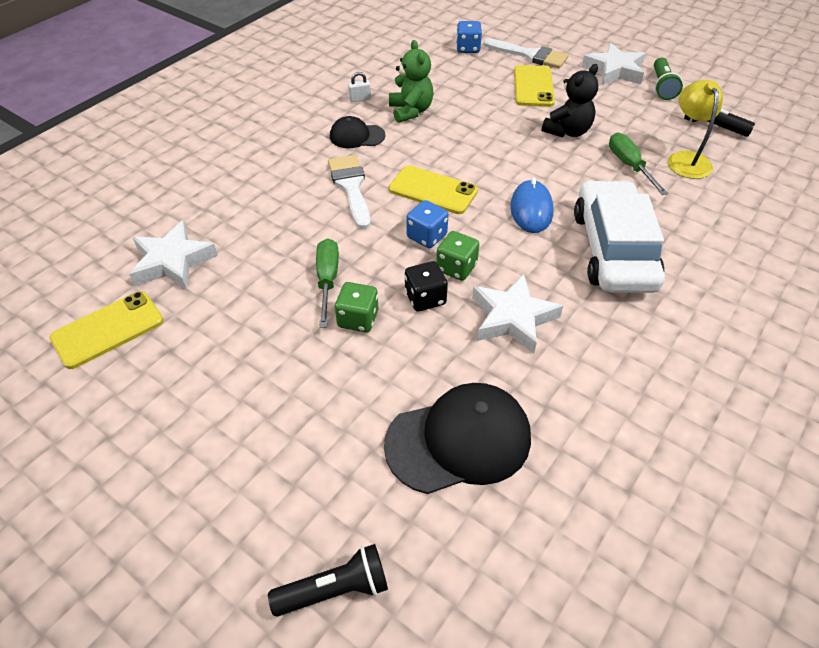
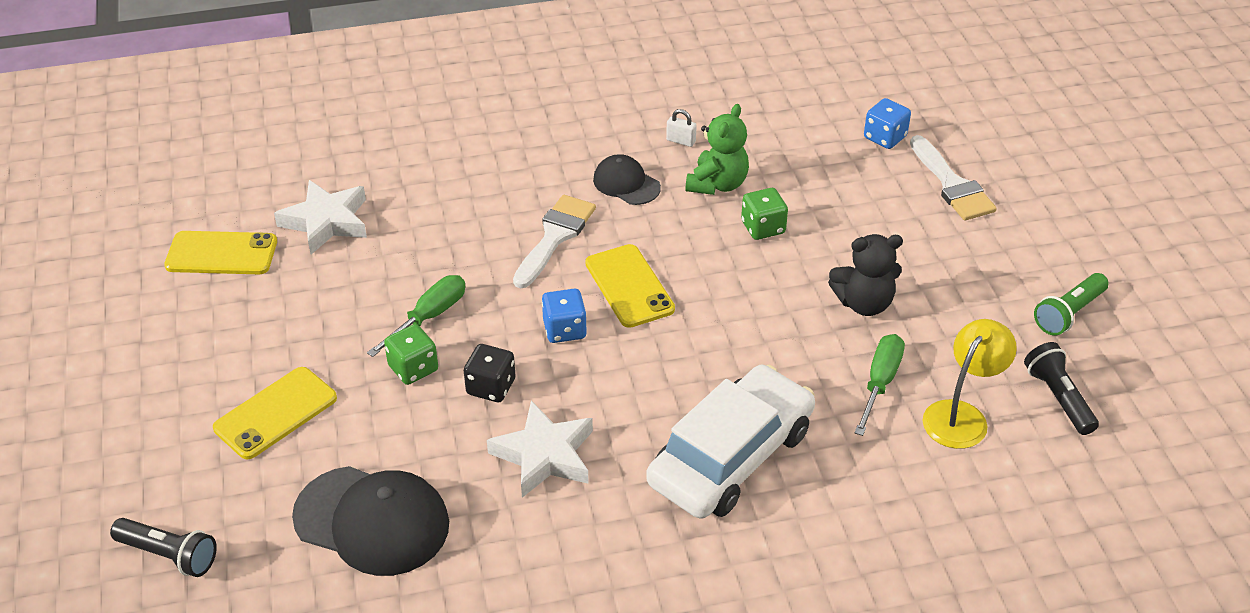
camera: 40 degrees right, 5 degrees down
(456, 268) = (553, 377): green dice -> green dice (763, 227)
(531, 209) = (702, 365): blue mouse -> none
(533, 86) = (899, 227): yellow phone -> yellow phone (275, 413)
(614, 70) = (1035, 260): white star -> none

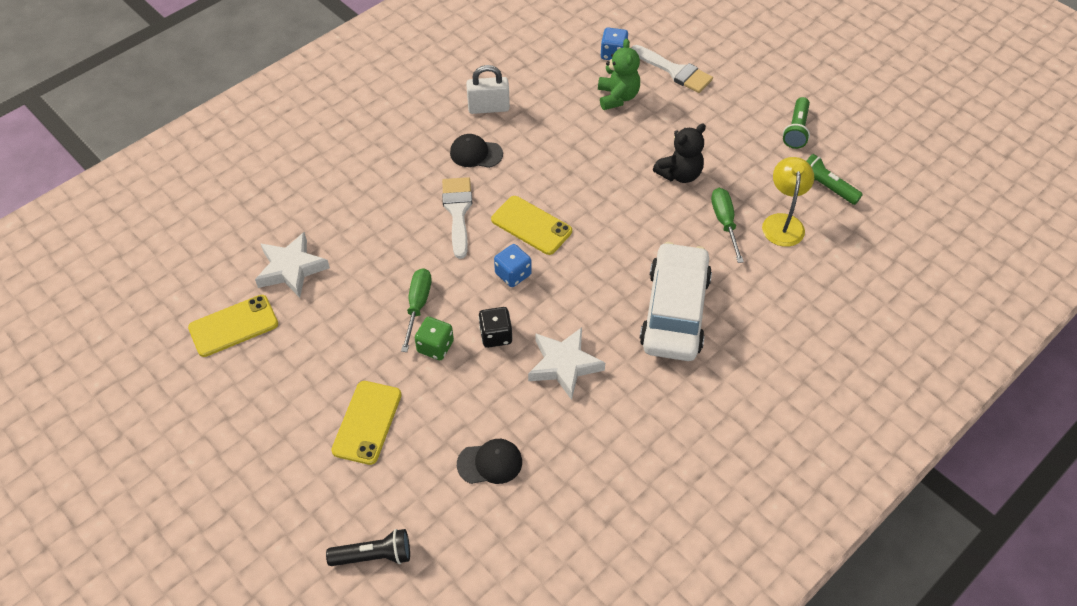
camera: 30 degrees left, 10 degrees up
(372, 521) = (490, 463): black cap -> black cap, size x0.56
(681, 141) = (488, 108): white padlock -> white padlock, size x1.94
(717, 184) = (534, 129): green teddy bear -> green teddy bear (617, 97)
(763, 227) = (584, 148): green dice -> none
(1058, 398) = (826, 187): black flashlight -> green flashlight

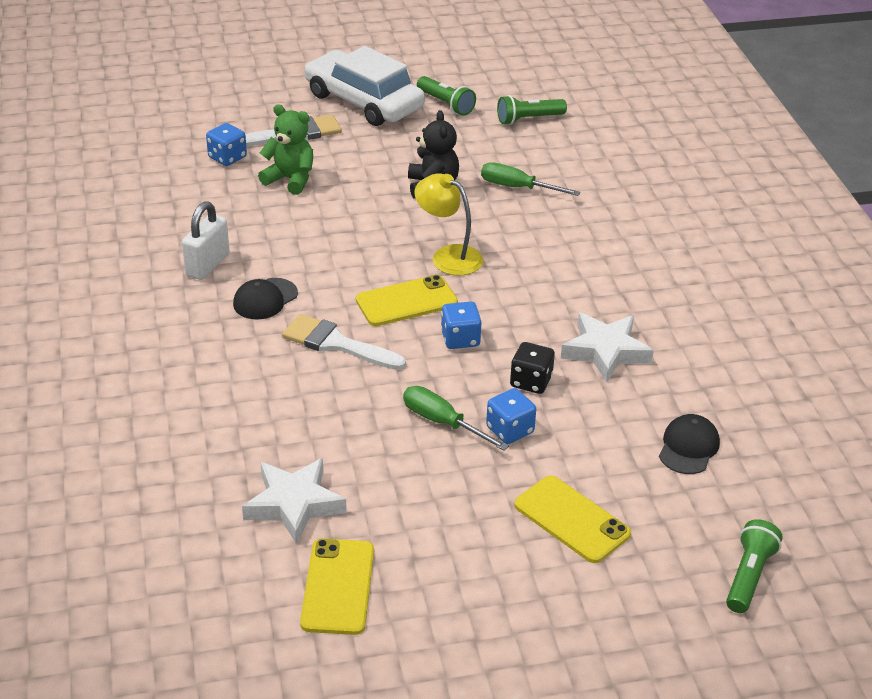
camera: 60 degrees left, 15 degrees down
(374, 555) = (748, 576): black flashlight -> green flashlight
(435, 346) = (510, 430): green dice -> blue dice
(675, 311) = (596, 259): white car -> white car (363, 101)
(783, 222) = (547, 158): yellow lamp -> yellow lamp (448, 256)

